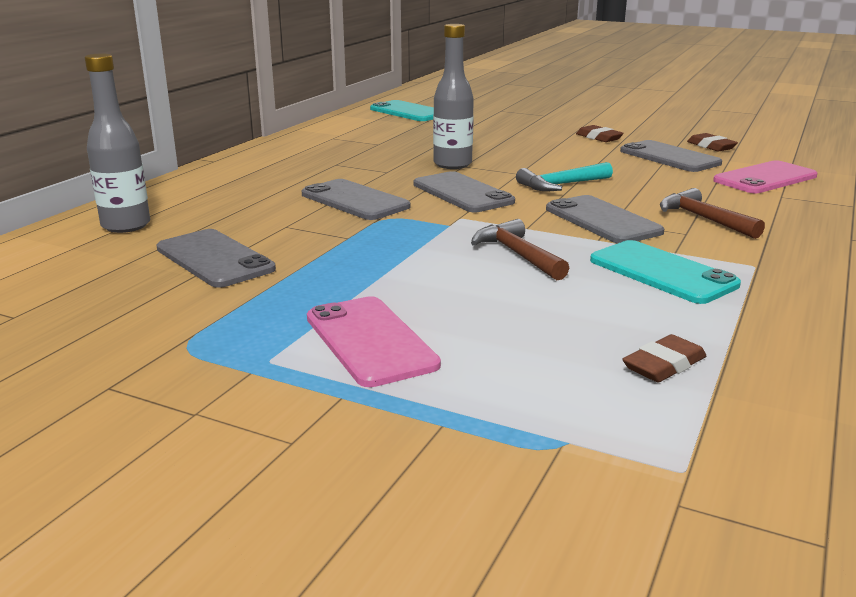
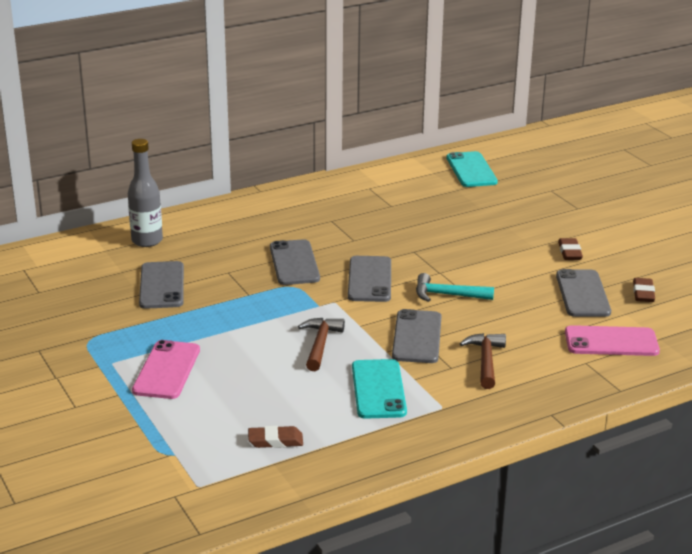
camera: 35 degrees right, 5 degrees up
(452, 164) = (408, 247): grey bottle -> none

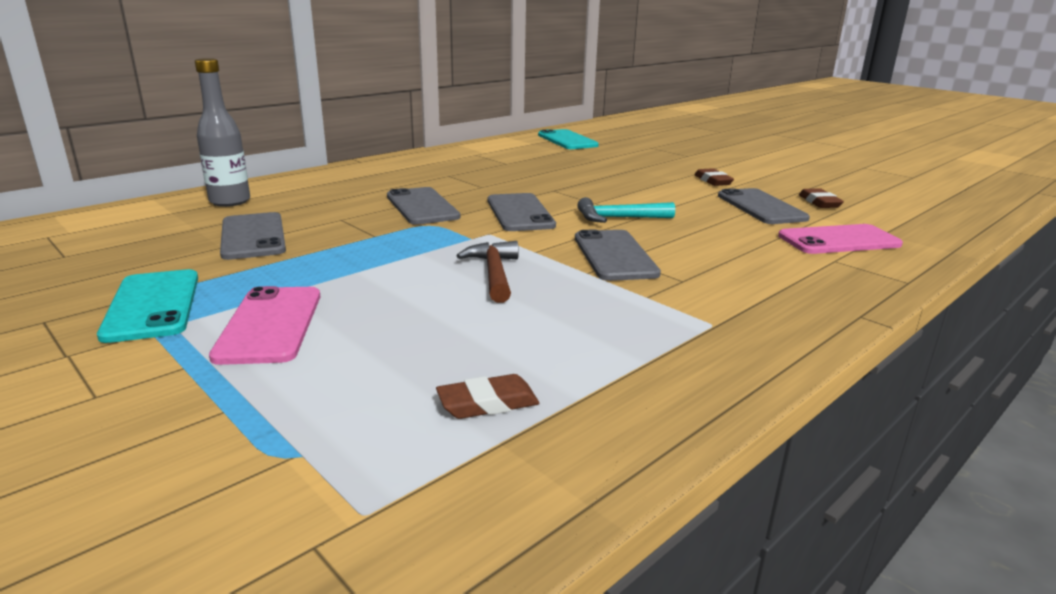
camera: 15 degrees left, 5 degrees down
(378, 389) = (607, 314): turquoise phone -> turquoise phone (153, 305)
(485, 360) = (719, 270): brown hammer -> none

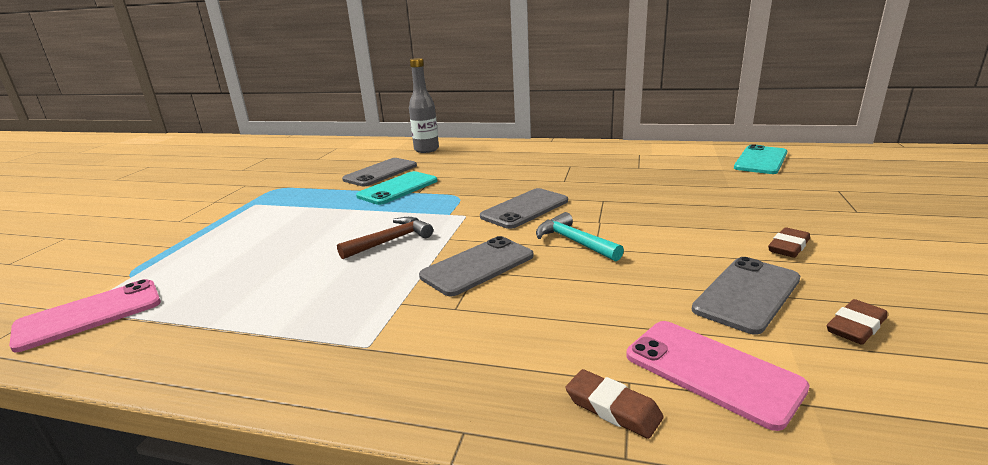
camera: 60 degrees right, 0 degrees up
(153, 305) = (273, 192): turquoise phone -> turquoise phone (398, 188)
(270, 325) = (267, 219): pink phone -> pink phone (89, 315)
(422, 206) = (489, 183): grey phone -> none
(488, 403) = (194, 301): brown eraser -> brown eraser (613, 408)

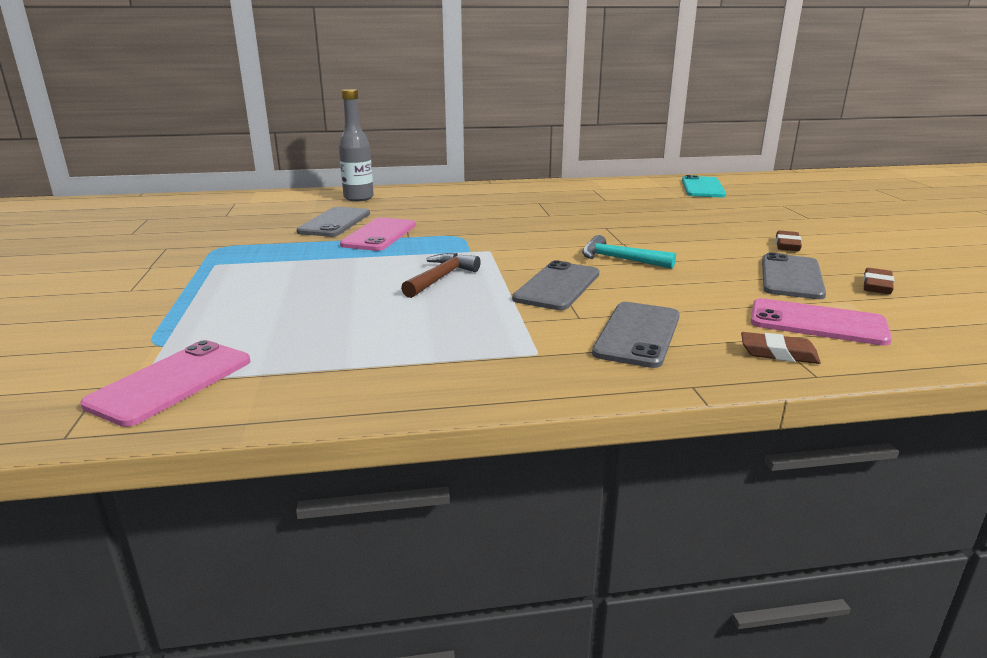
camera: 25 degrees left, 0 degrees up
(398, 188) = (379, 235): turquoise phone -> pink phone
(525, 209) = (542, 240): grey phone -> grey phone (637, 334)

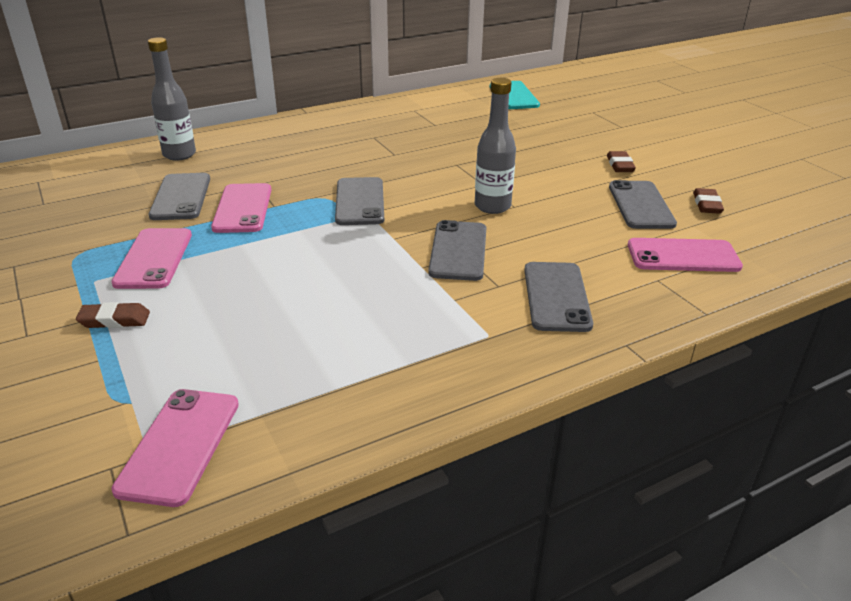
camera: 20 degrees left, 10 degrees up
(275, 257) = (154, 258): none -> pink phone
(441, 278) = (345, 259): brown hammer -> none
(488, 242) = (360, 202): none -> grey phone
(619, 259) = (492, 206): turquoise hammer -> grey bottle
(778, 353) = (670, 296): brown eraser -> brown eraser (114, 320)

